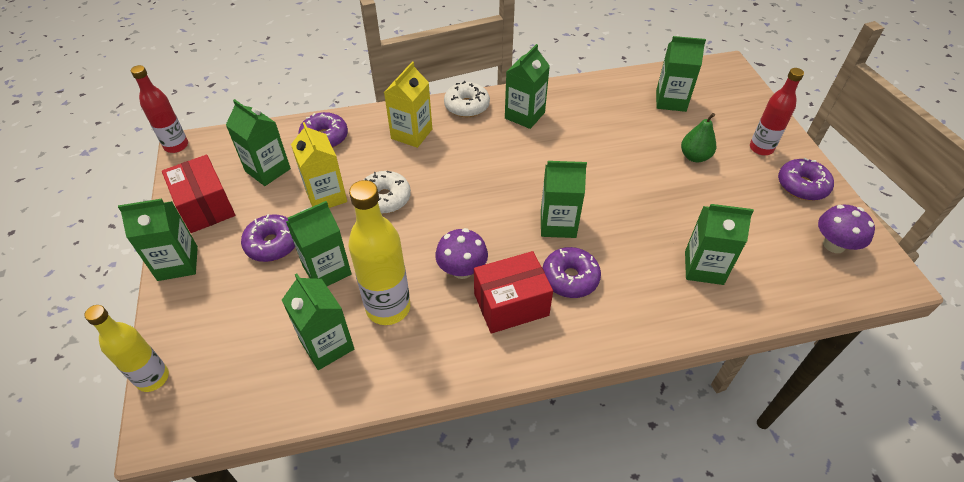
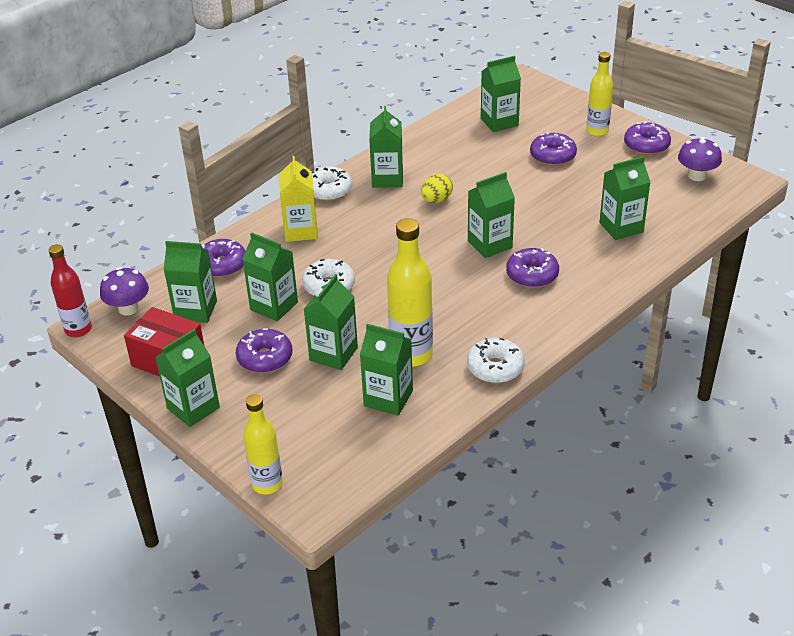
camera: 30 degrees left, 10 degrees down
(326, 196) = (274, 306): yellow carton -> green carton
(448, 367) = (495, 368): none -> white donut
(462, 270) = (444, 305): purple mushroom -> purple mushroom (128, 308)
(511, 304) = (504, 310): red box -> none
(548, 155) = (436, 200): none -> yellow egg
(694, 157) = (552, 156): green pear -> purple donut
(761, 148) = (597, 131): red bottle -> yellow bottle

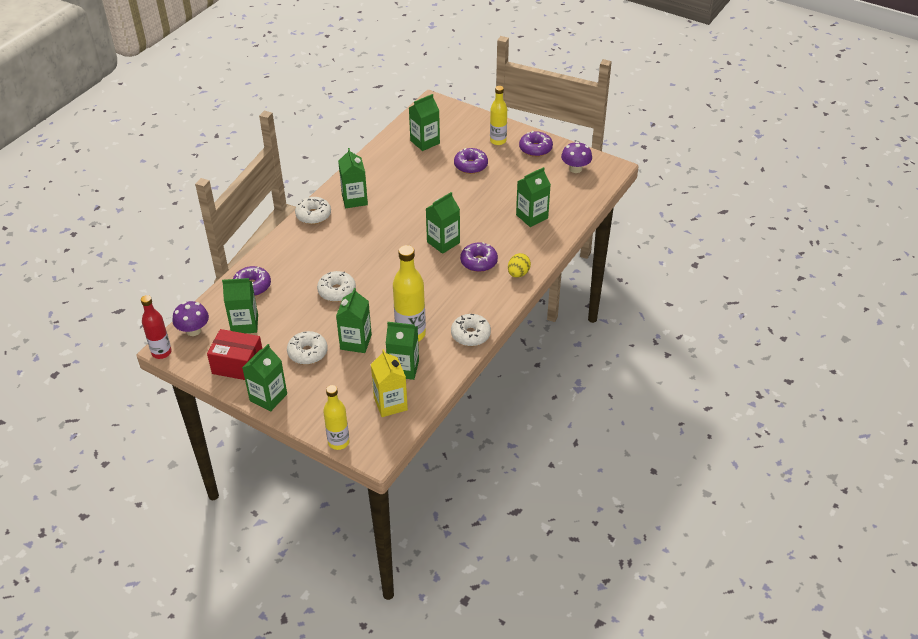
camera: 15 degrees left, 5 degrees up
(265, 358) = (307, 353): purple donut -> white donut
(274, 306) = (301, 312): green carton -> none
(301, 231) = (302, 250): yellow carton -> yellow carton (390, 404)
(436, 200) = (395, 212): yellow egg -> yellow egg (518, 273)

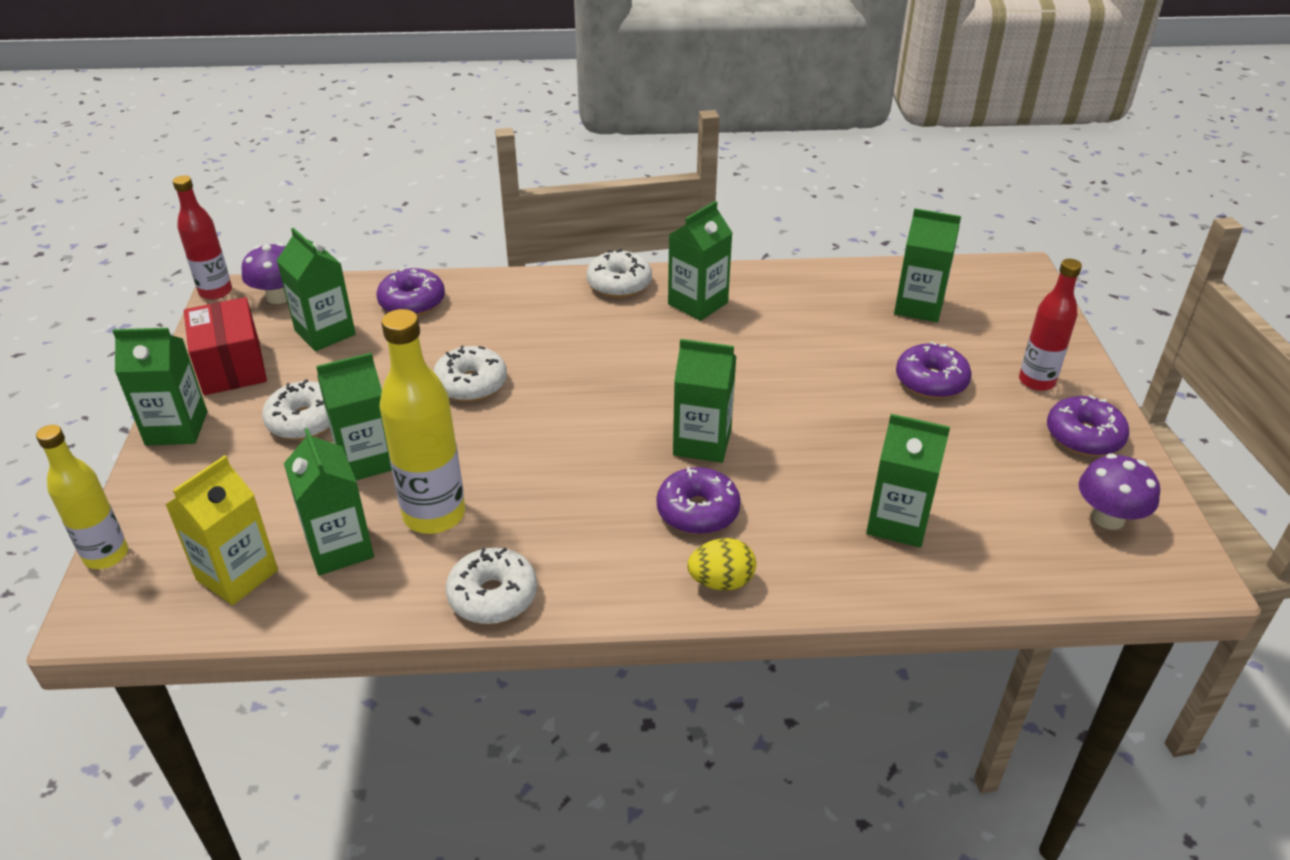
camera: 55 degrees right, 5 degrees down
(498, 141) = (1036, 381): yellow bottle -> red bottle

